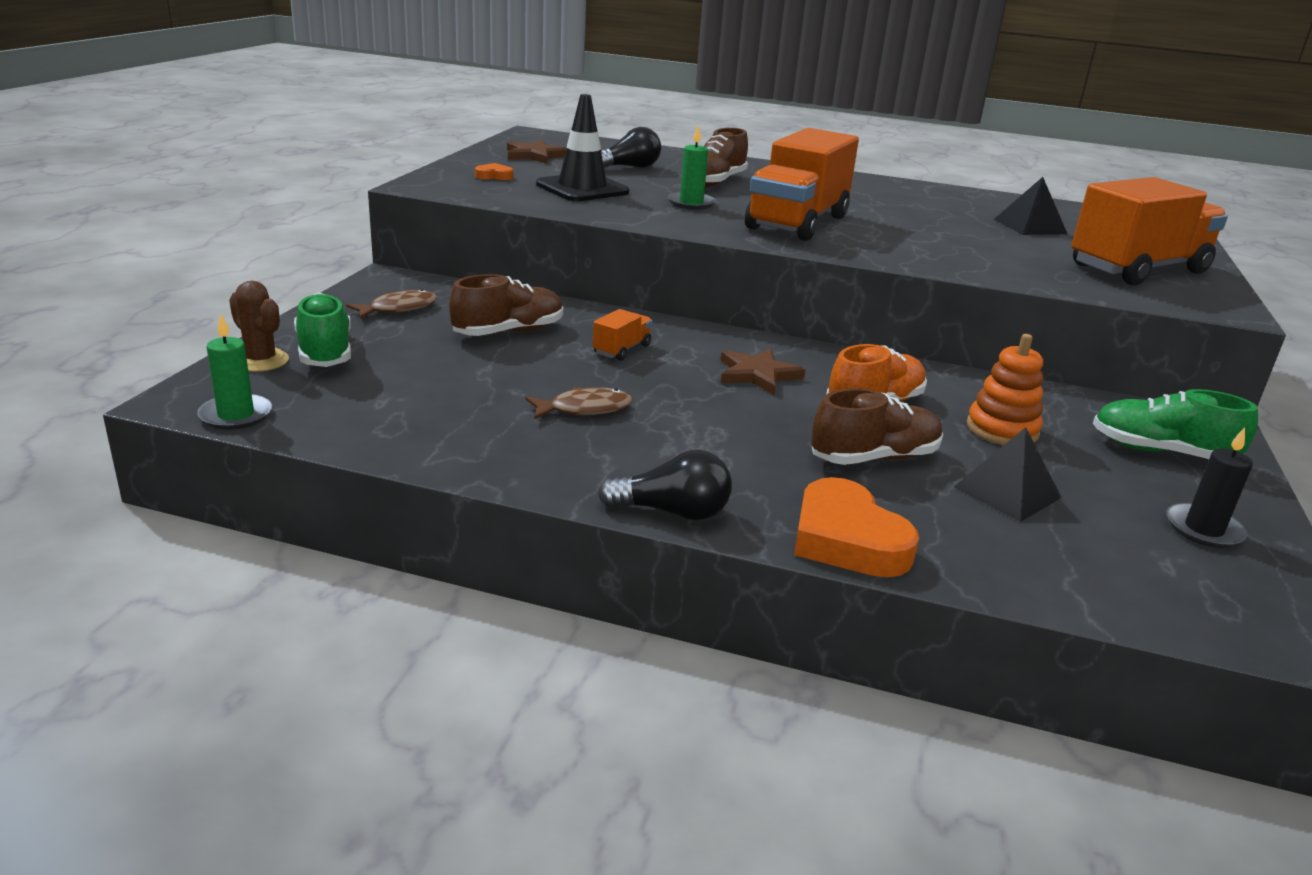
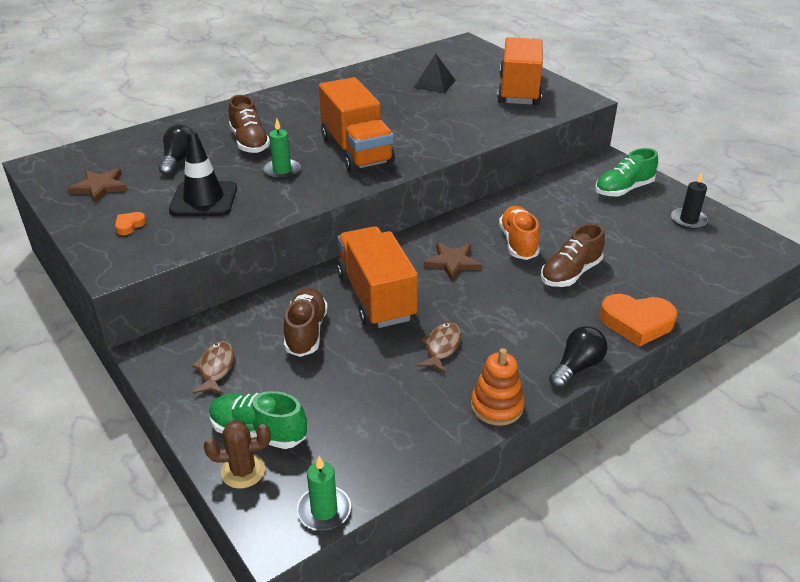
camera: 50 degrees left, 10 degrees up
(622, 349) = (376, 297): orange truck -> orange truck, size x2.39
(874, 458) = (570, 273): brown shoe -> brown shoe turned 150 degrees counterclockwise
(1002, 430) = (572, 219): orange stacking toy -> orange stacking toy (497, 406)
(1007, 492) = (627, 252): black pyramid -> none

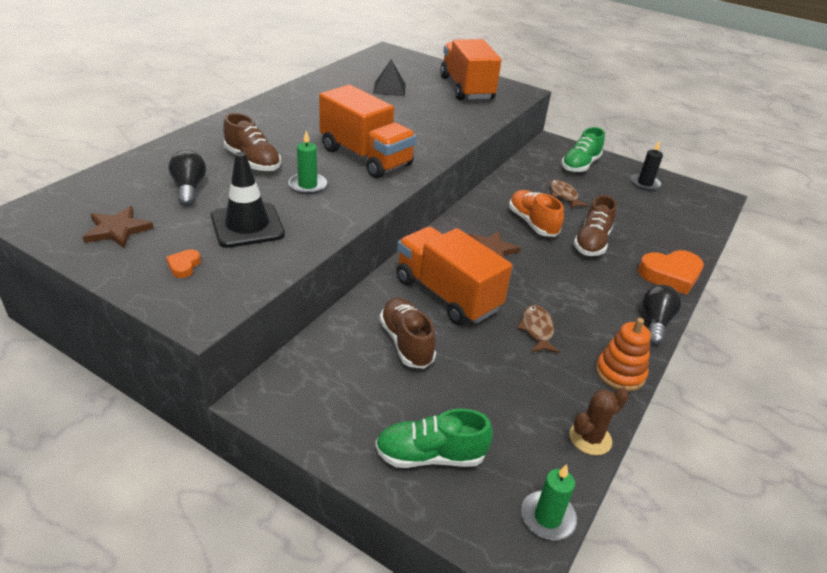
camera: 25 degrees left, 0 degrees up
(216, 368) = (342, 400): brown fish -> brown fish (564, 195)
(243, 471) = (443, 501): brown cactus -> brown cactus (590, 438)

